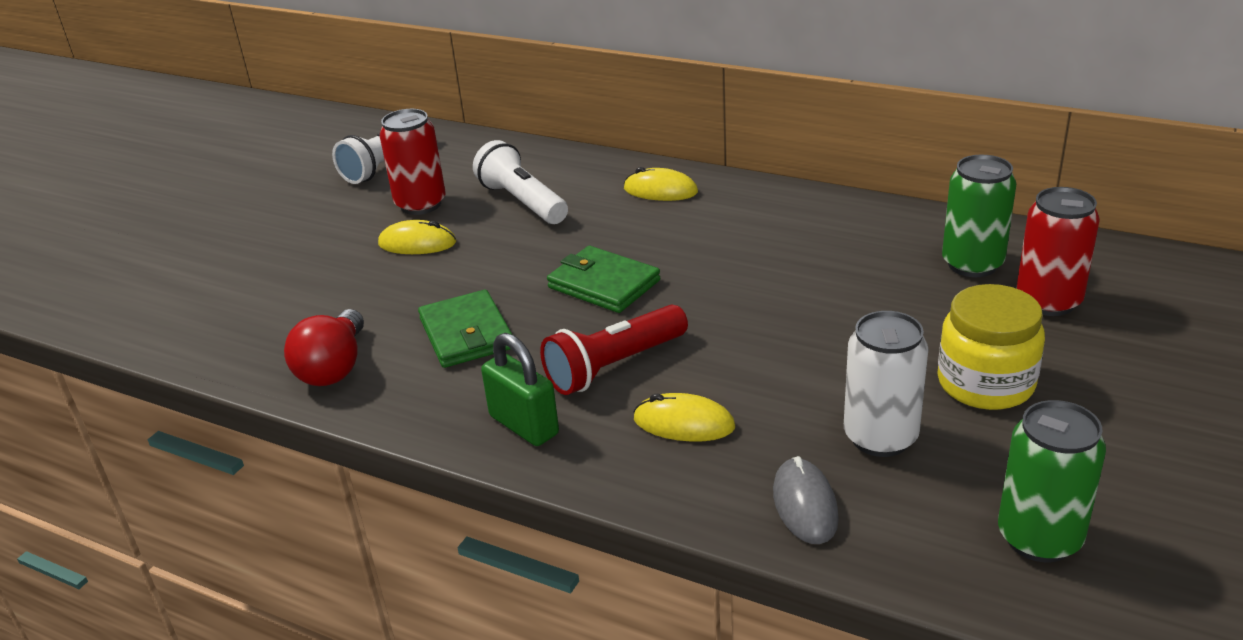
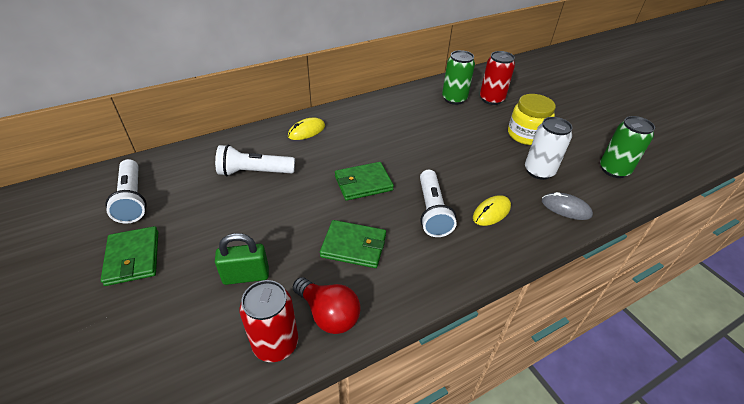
camera: 60 degrees left, 10 degrees up
(306, 213) = (133, 258): none -> green wallet
(417, 243) = (241, 226): yellow mouse -> none
(420, 204) = (200, 206): red can -> red can (276, 344)
(524, 425) = (451, 261): green padlock -> green padlock (246, 276)
(614, 366) = (432, 211): red flashlight -> white flashlight

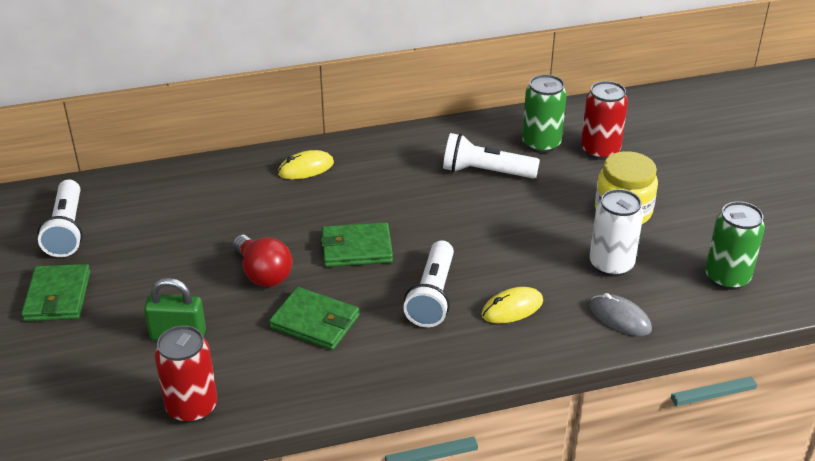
camera: 15 degrees right, 5 degrees down
(254, 172) = (220, 215): white flashlight -> white flashlight (485, 172)
(328, 314) = (259, 388): red light bulb -> red light bulb (263, 273)

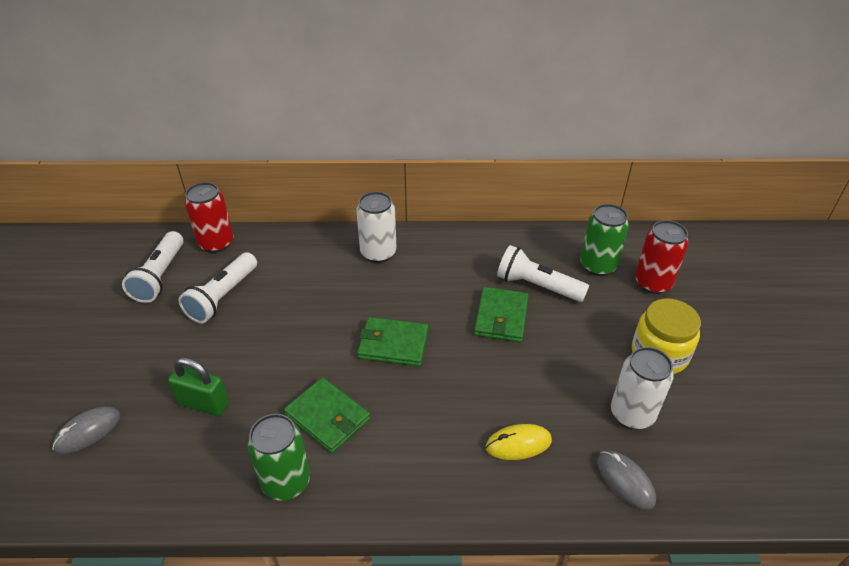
camera: 15 degrees right, 5 degrees up
(58, 296) = (123, 340): green wallet -> green wallet (501, 317)
(63, 382) = (88, 431): none -> grey mouse
(192, 407) = (182, 488): red can -> red can (216, 243)
(263, 273) = (302, 354): red light bulb -> none
(306, 168) = (378, 253): yellow mouse -> white can
(432, 296) = (445, 412): white flashlight -> white flashlight (222, 297)
(727, 278) = (751, 456): green can -> green can (286, 482)

